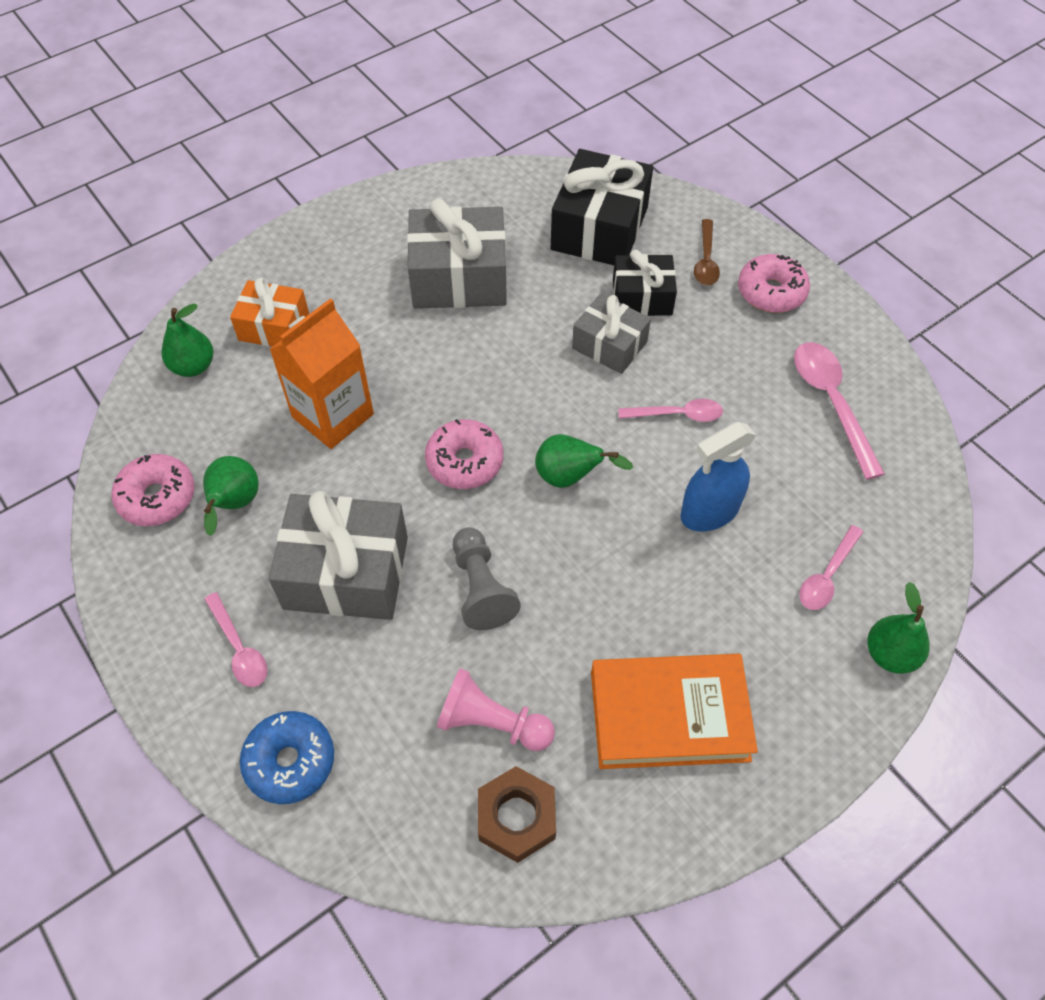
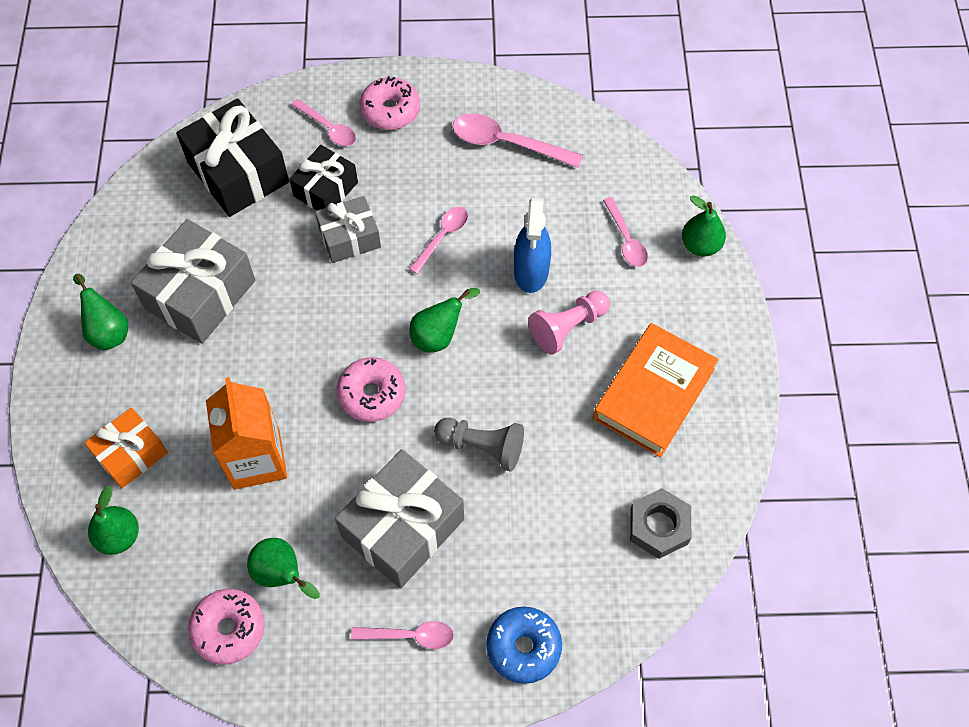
camera: 55 degrees left, 5 degrees up
(374, 241) = (108, 331): none -> green pear
(492, 722) = (585, 501): pink pawn -> pink pawn (568, 327)
(516, 817) = (659, 526): brown nut -> grey nut
(706, 261) = (329, 128): brown spoon -> pink spoon

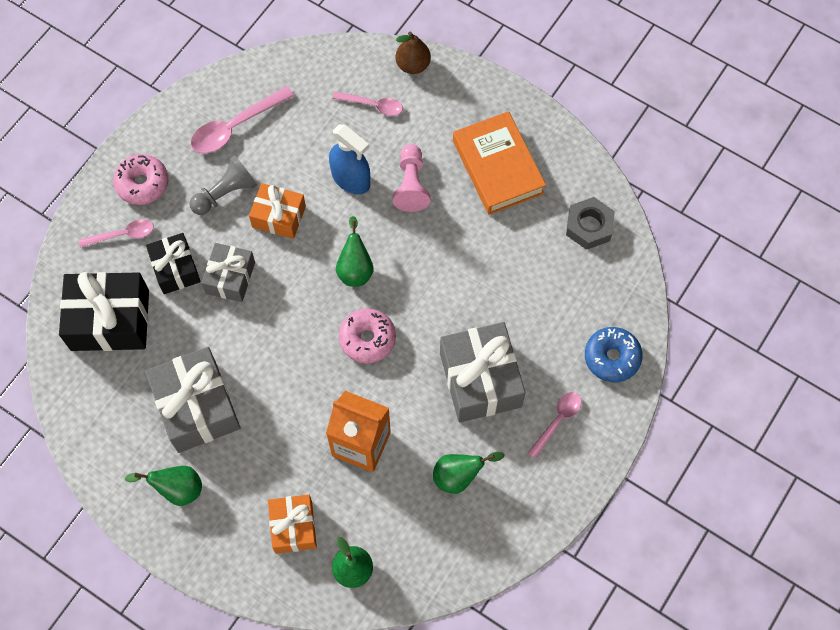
camera: 55 degrees left, 5 degrees up
(229, 629) = (474, 533): pink donut -> none
(442, 237) = (279, 217): pink spoon -> orange gift
(482, 447) = (458, 294): grey pawn -> grey pawn (225, 193)
(700, 245) = (413, 65): green pear -> brown pear

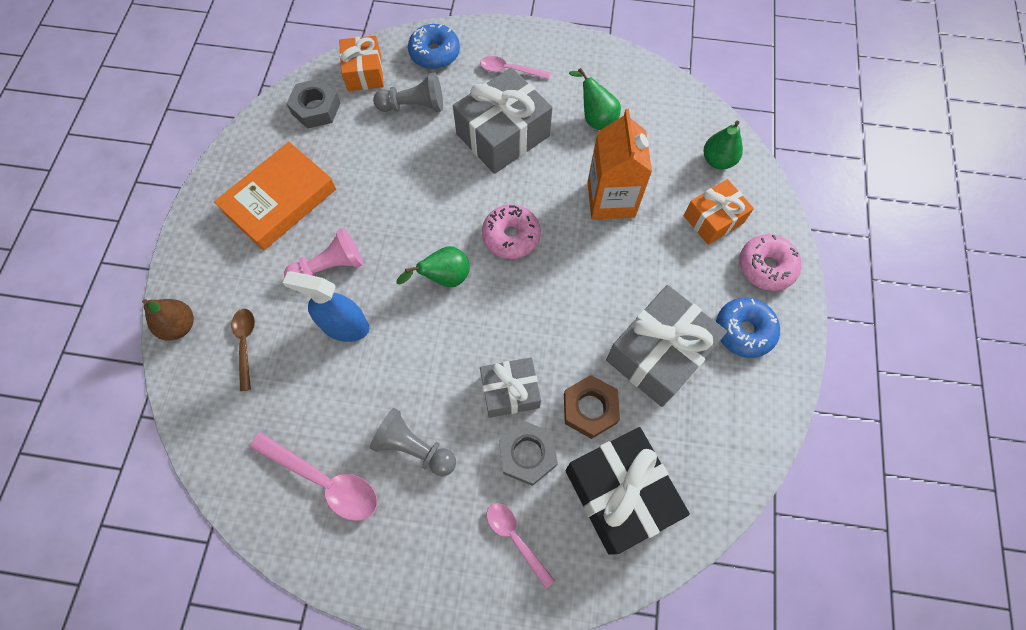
camera: 115 degrees left, 0 degrees up
(142, 184) = (441, 552): pink donut -> pink donut (766, 267)
(175, 269) = (527, 454): black gift -> grey nut
(177, 489) = (743, 331): green pear -> blue donut
(183, 330) = (590, 409): none -> brown nut
(279, 217) = (419, 377): orange gift -> orange gift (364, 73)
(351, 179) = (345, 326): blue spray bottle -> blue spray bottle turned 90 degrees counterclockwise
(373, 105) = (245, 343): pink spoon -> brown spoon
(553, 313) = (414, 106): none -> grey pawn

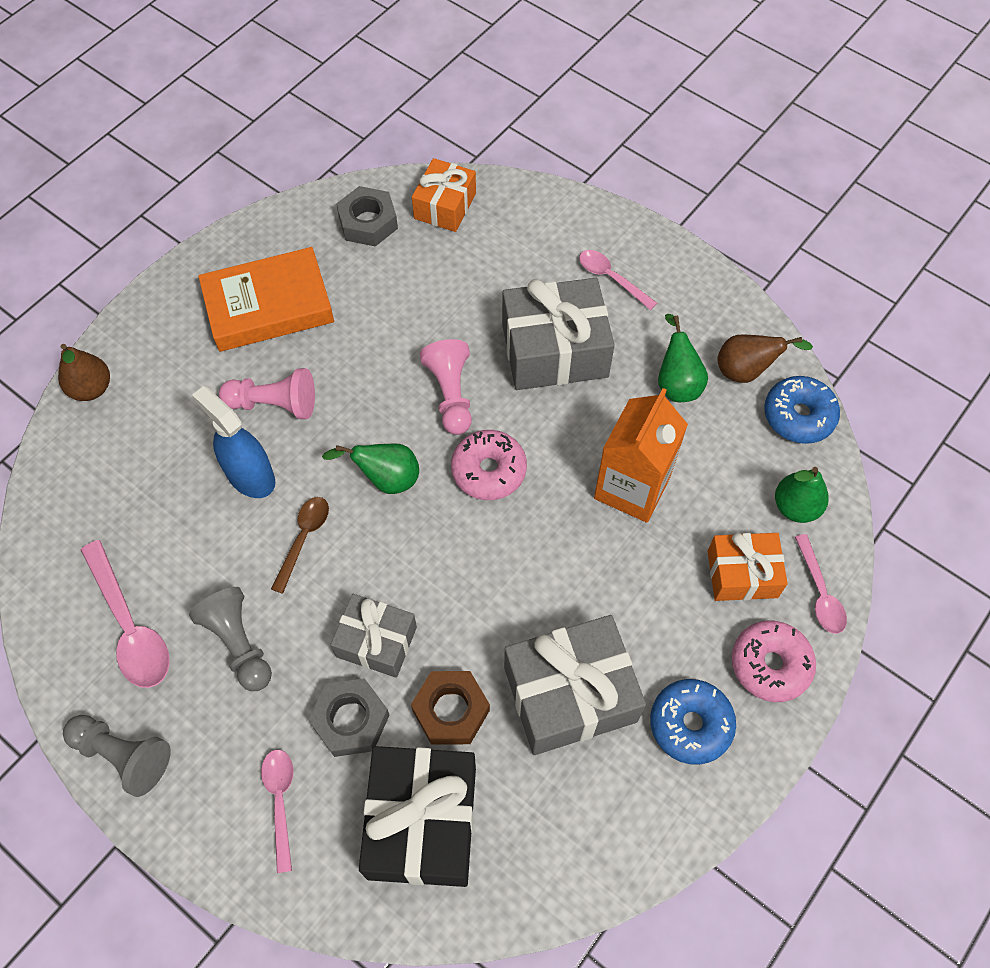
camera: 30 degrees right, 5 degrees down
(245, 343) = (142, 441): brown spoon -> brown spoon (304, 538)
(414, 106) = (475, 269): grey pawn -> grey pawn (123, 755)
(435, 53) = (537, 219): blue donut -> blue donut (798, 416)
(452, 198) = (451, 394): none -> pink pawn
(633, 90) = (746, 371): none -> brown pear
(766, 206) = (820, 593): none -> pink spoon

